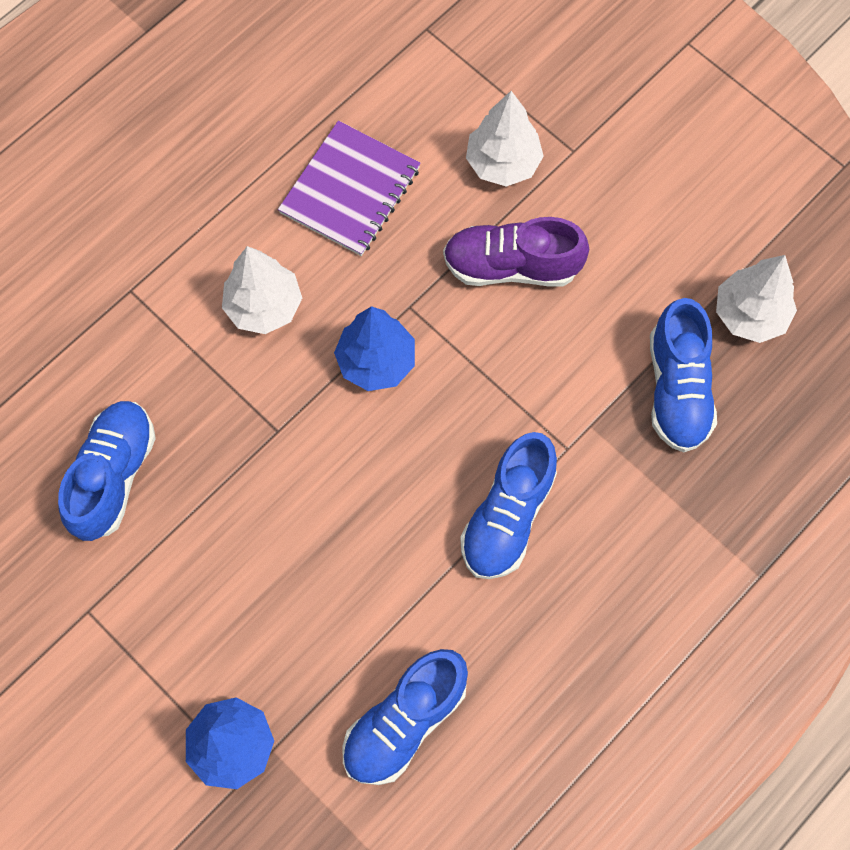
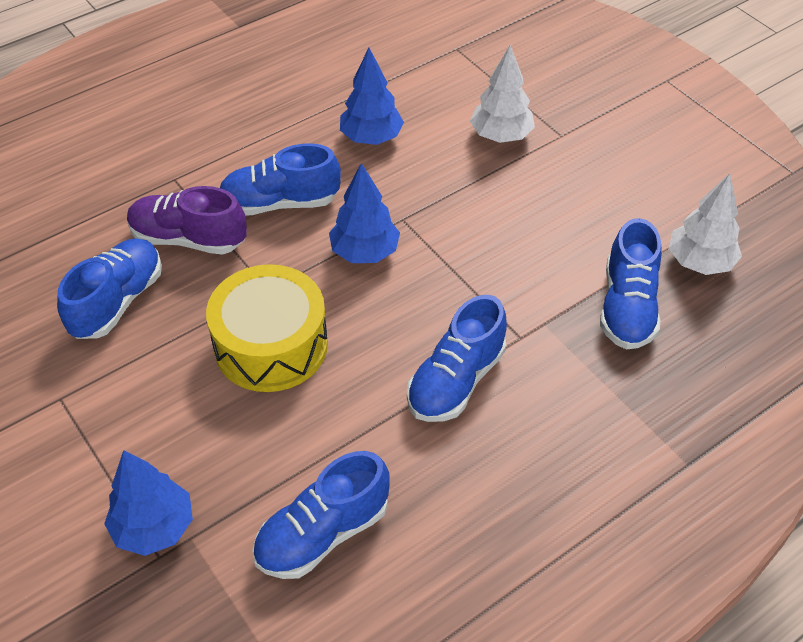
camera: 10 degrees right, 20 degrees down
(264, 306) = (280, 203): white tree -> blue shoe
(299, 504) = (271, 345): none -> yellow drum
(350, 191) = (371, 138): purple notebook -> blue tree
(511, 266) = (495, 203): purple shoe -> purple shoe (188, 239)

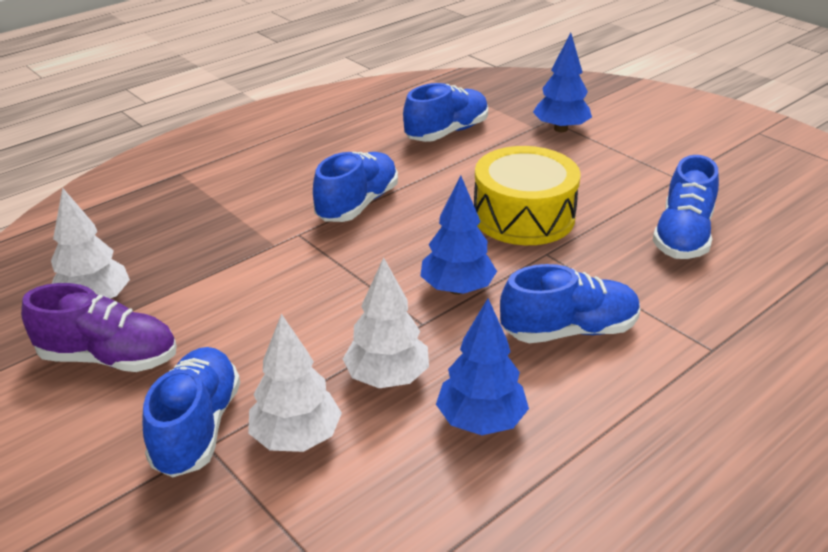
camera: 175 degrees right, 15 degrees down
(188, 239) = (651, 289): purple shoe -> purple shoe (109, 358)
(435, 173) = (387, 377): none -> white tree
(627, 307) = (189, 261): blue shoe -> blue shoe (197, 428)

